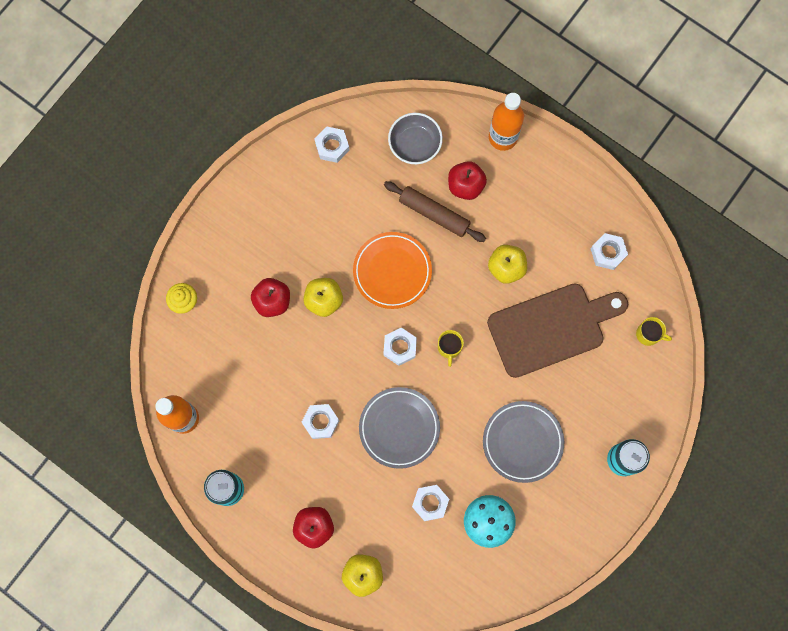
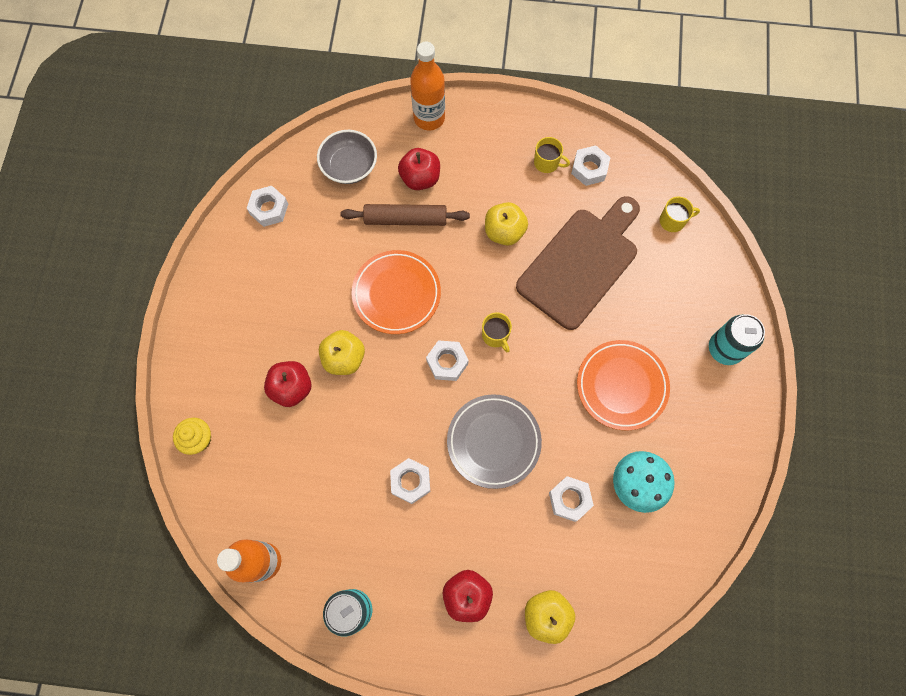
camera: 30 degrees left, 5 degrees down
(522, 442) = (621, 386): grey plate -> orange plate
(576, 228) = (547, 162): none -> yellow mug

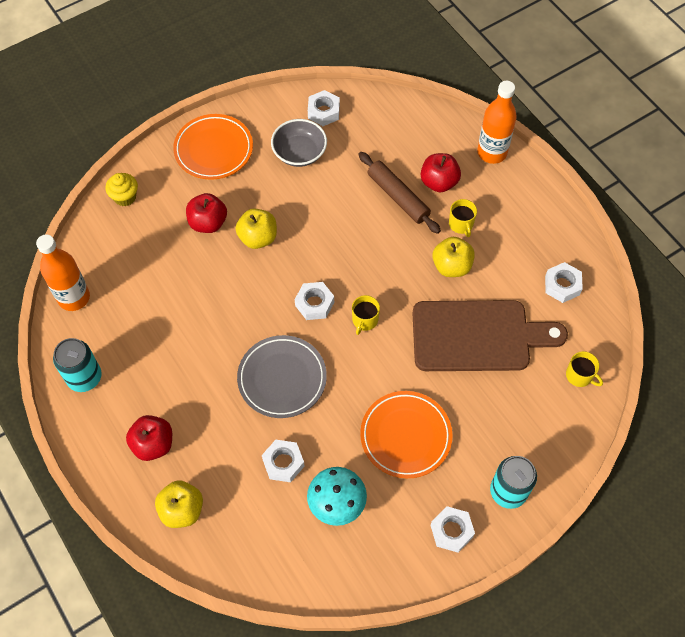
camera: 50 degrees right, 10 degrees down
(349, 166) = (403, 133): grey bowl -> grey bowl (299, 152)
(396, 294) = (336, 233): orange plate -> orange plate (213, 150)
(410, 482) = (205, 346): white nut -> white nut (451, 531)
(547, 162) = (537, 253): yellow mug -> yellow mug (461, 224)

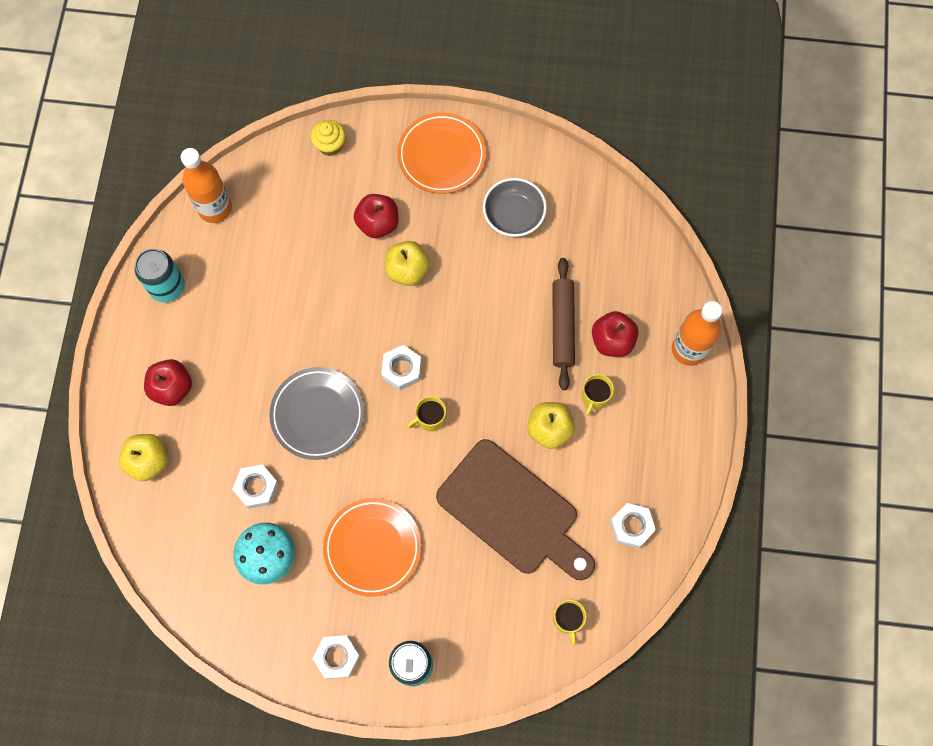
camera: 40 degrees right, 10 degrees up
(323, 112) = (571, 191): white nut -> none

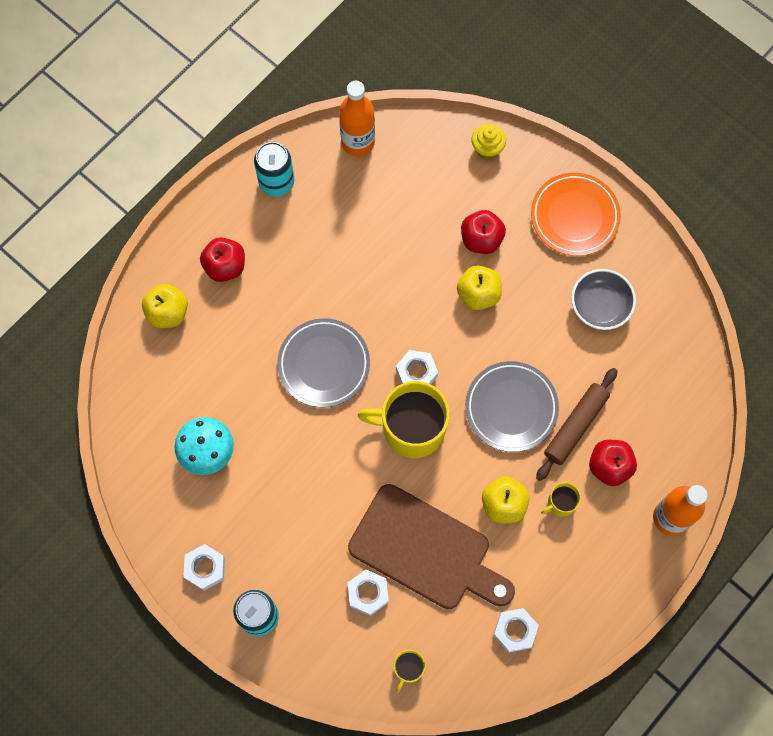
camera: 35 degrees right, 0 degrees up
(257, 488) = (236, 390): white nut -> white nut (368, 593)
(372, 547) = (293, 501): orange plate -> none
(430, 418) = (412, 428): yellow mug -> yellow mug, size x2.18
(500, 346) = (511, 408): none -> grey plate
(513, 511) = (426, 550): brown cutting board -> brown cutting board turned 45 degrees counterclockwise

